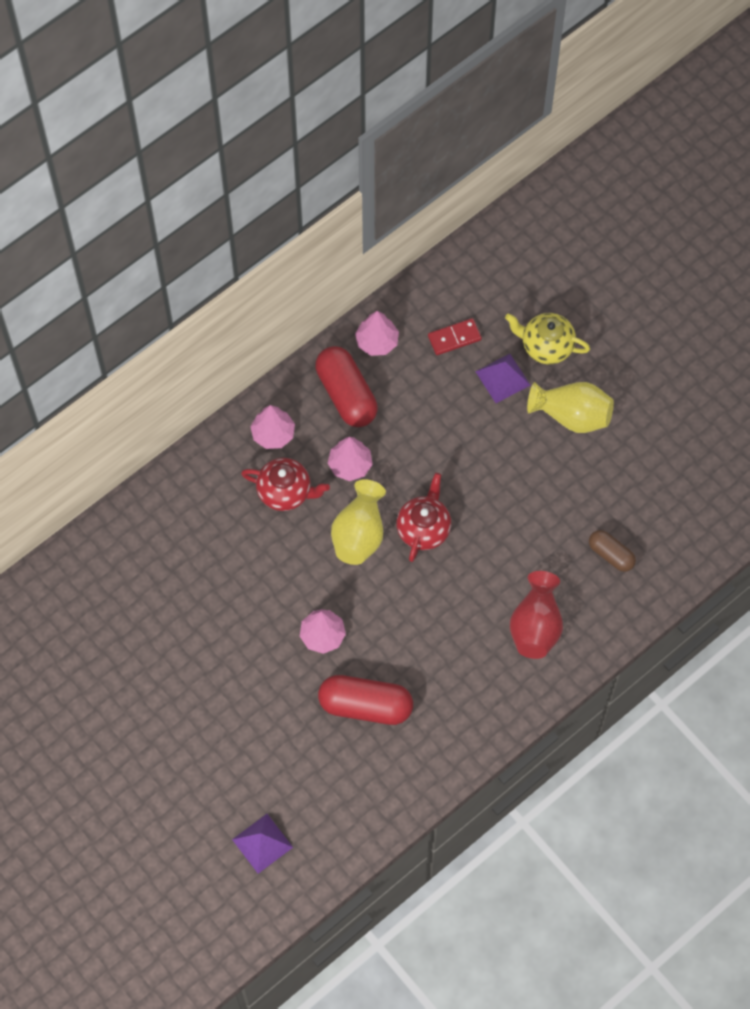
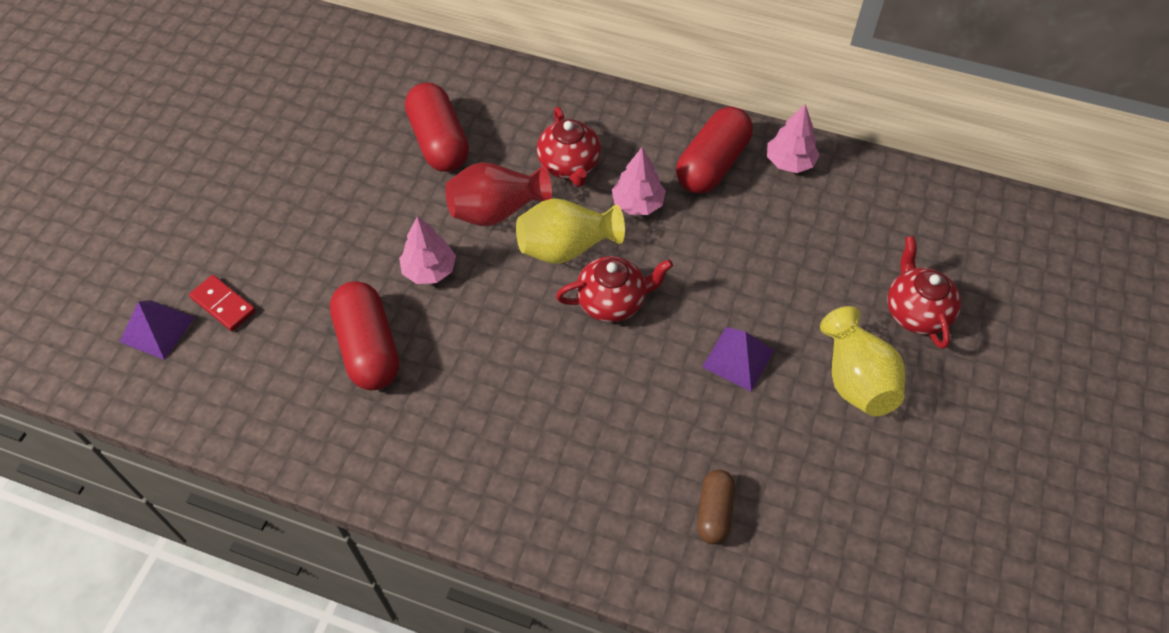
camera: 60 degrees right, 10 degrees down
(203, 572) = (439, 142): none -> red capsule
(273, 434) = (624, 128): pink tree -> none
(454, 338) = (851, 224): red domino -> red domino (223, 305)
(502, 378) = (843, 290): purple pyramid -> purple pyramid (738, 358)
(535, 625) = (568, 473): red vase -> red vase (496, 210)
(546, 346) = (915, 312): yellow teapot -> red teapot

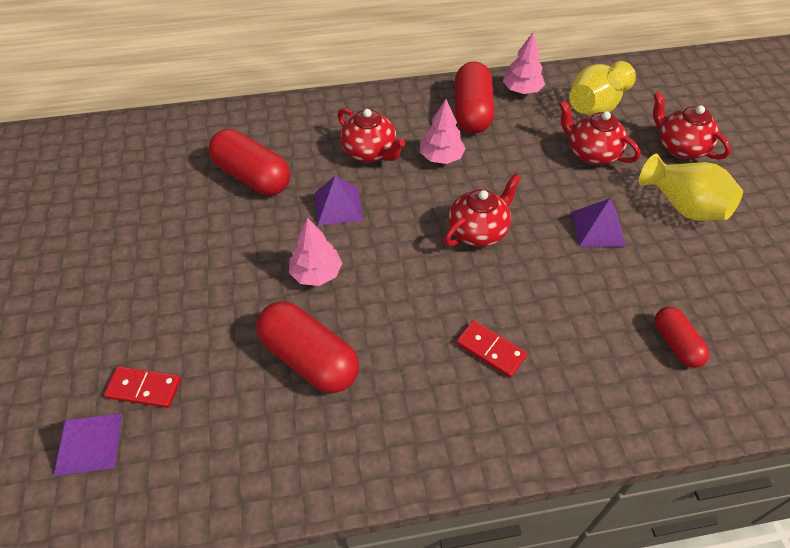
camera: 30 degrees left, 5 degrees down
(496, 210) = (338, 206): red vase -> purple pyramid
(530, 423) = (490, 350): none -> red domino
(566, 247) = (413, 209): yellow vase -> yellow vase (595, 106)
(714, 512) = (675, 344): brown capsule -> red capsule
(805, 272) = (591, 153): none -> red teapot

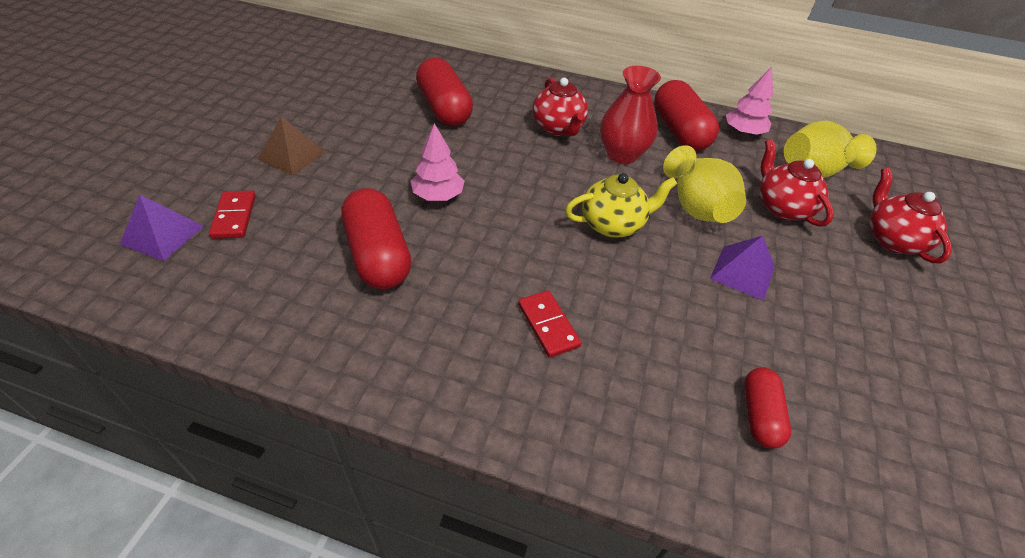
camera: 25 degrees right, 5 degrees down
(144, 388) = (234, 217): red domino -> red domino turned 45 degrees clockwise
(145, 296) = (292, 155): none -> brown pyramid
(338, 206) = (498, 155): purple pyramid -> none
(441, 157) = (622, 155): pink tree -> red vase
(472, 112) = (679, 131): red capsule -> red capsule turned 45 degrees counterclockwise
(478, 231) = (613, 224): red teapot -> yellow teapot
(683, 206) = (859, 292): yellow vase -> yellow vase (696, 206)

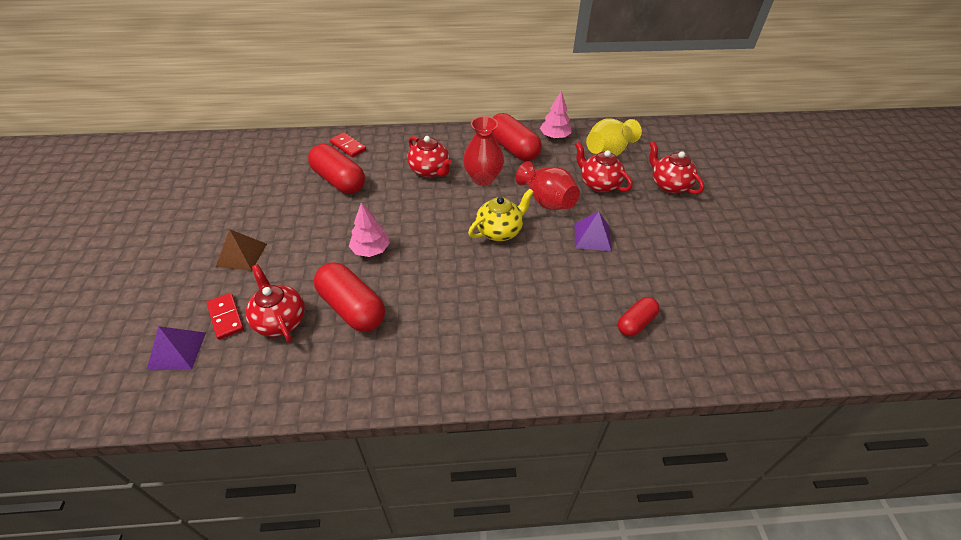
camera: 20 degrees left, 0 degrees up
(289, 241) = (280, 320): none -> red teapot
(548, 325) = (490, 314): red domino -> red domino (348, 146)
(696, 206) = (546, 201): yellow vase -> red vase
(759, 415) = (635, 323): red capsule -> red capsule turned 60 degrees clockwise

